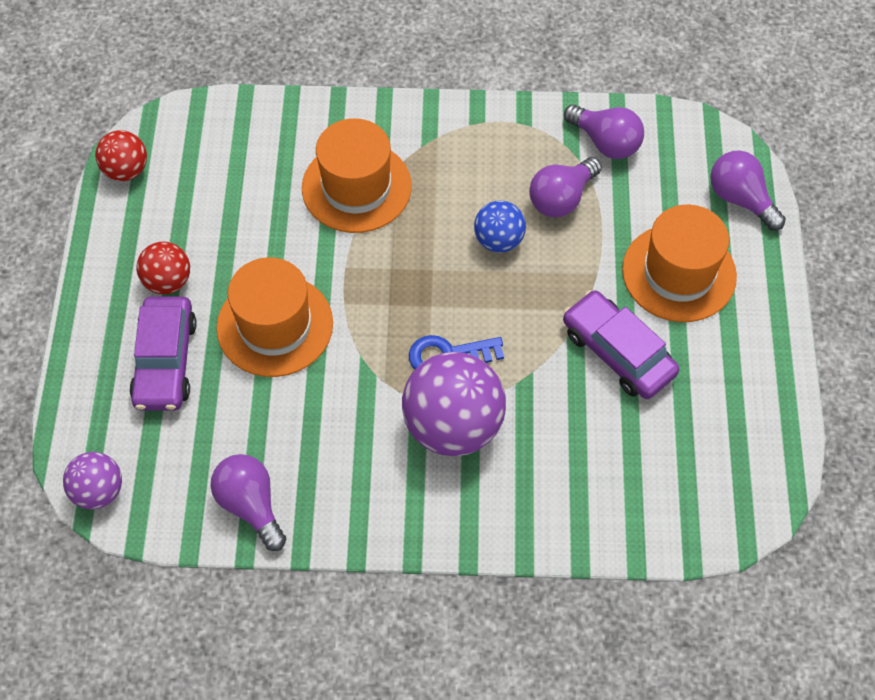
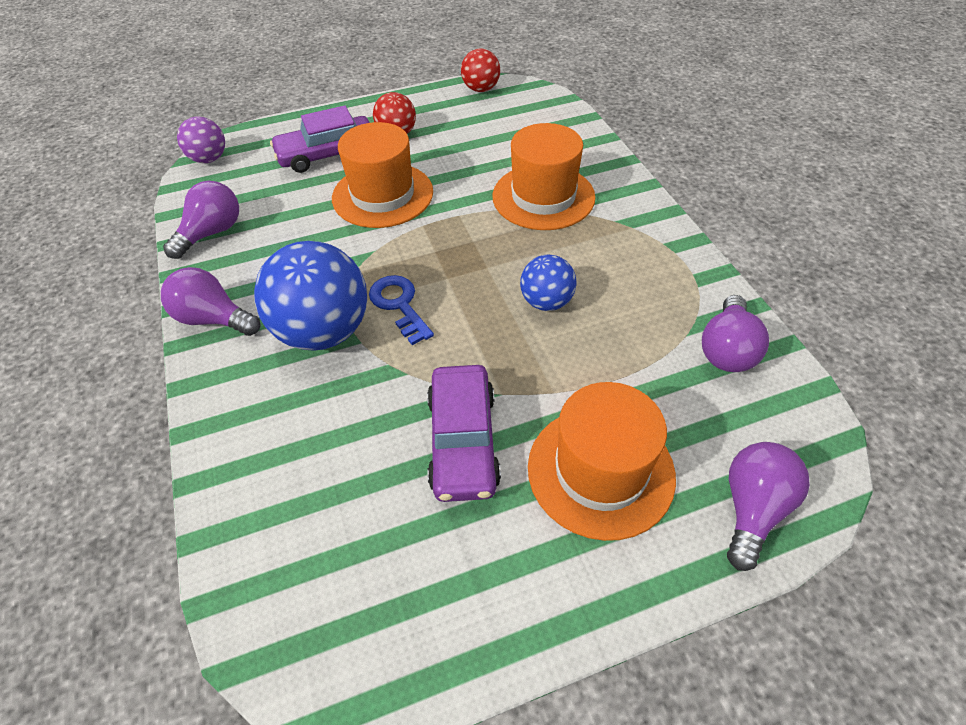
camera: 70 degrees right, 10 degrees down
(453, 425) = (324, 331): purple ball -> blue ball
(561, 198) = (628, 334): purple light bulb -> purple light bulb (214, 319)
(618, 352) = (463, 441): purple car -> purple car turned 150 degrees clockwise

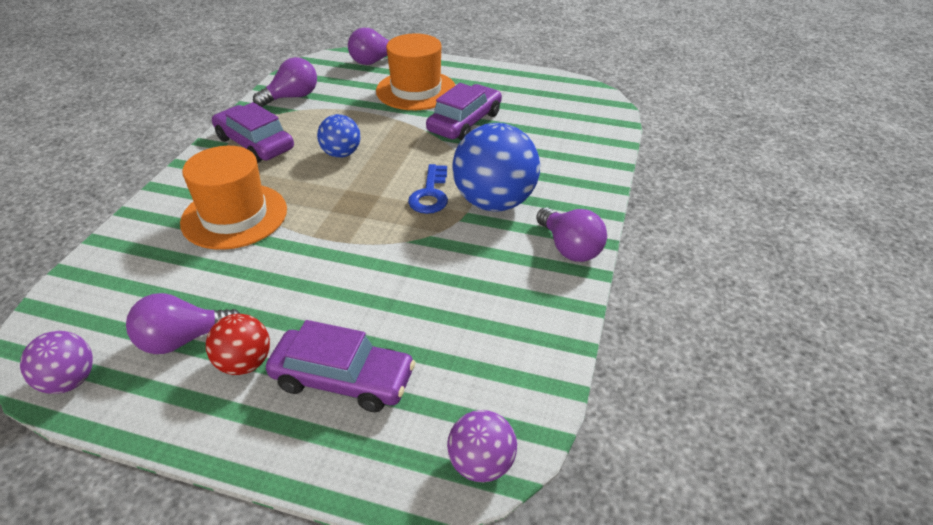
camera: 145 degrees left, 10 degrees down
(212, 233) = (533, 335): purple light bulb -> purple light bulb (183, 340)
(382, 195) = (346, 289): orange hat -> none
(481, 89) = (69, 381): red ball -> purple ball
(648, 264) = (255, 143): none -> purple car

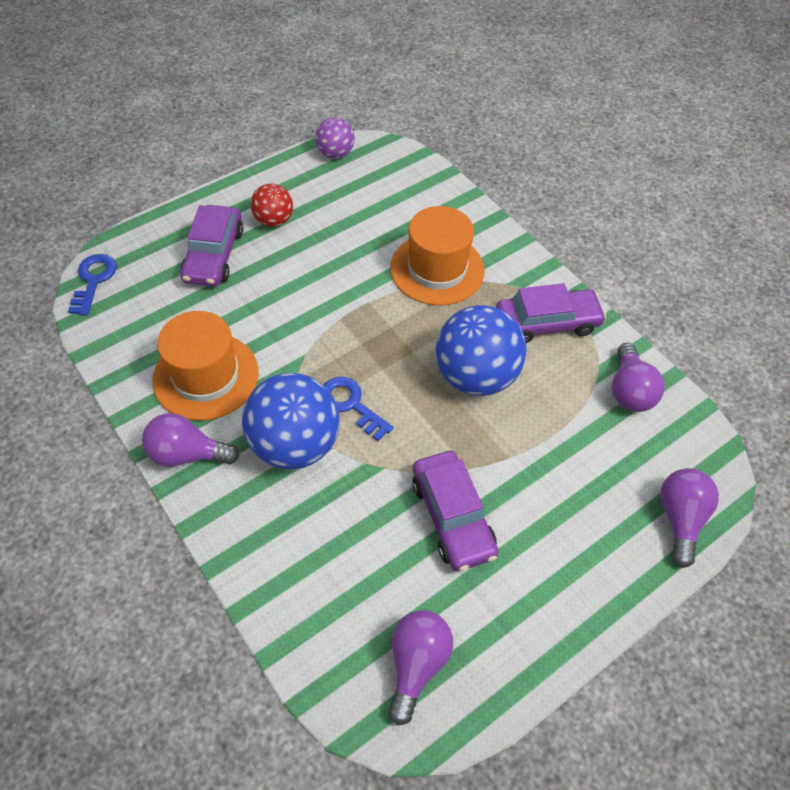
camera: 125 degrees right, 15 degrees up
(183, 340) = (322, 202): purple light bulb -> purple light bulb (416, 663)
(341, 154) = (475, 376): blue ball -> blue ball, size x1.83
(343, 379) = (214, 255): purple car -> purple car turned 45 degrees counterclockwise
(416, 90) = (565, 515): orange hat -> orange hat (206, 376)
(481, 464) = (93, 280): purple ball -> blue key

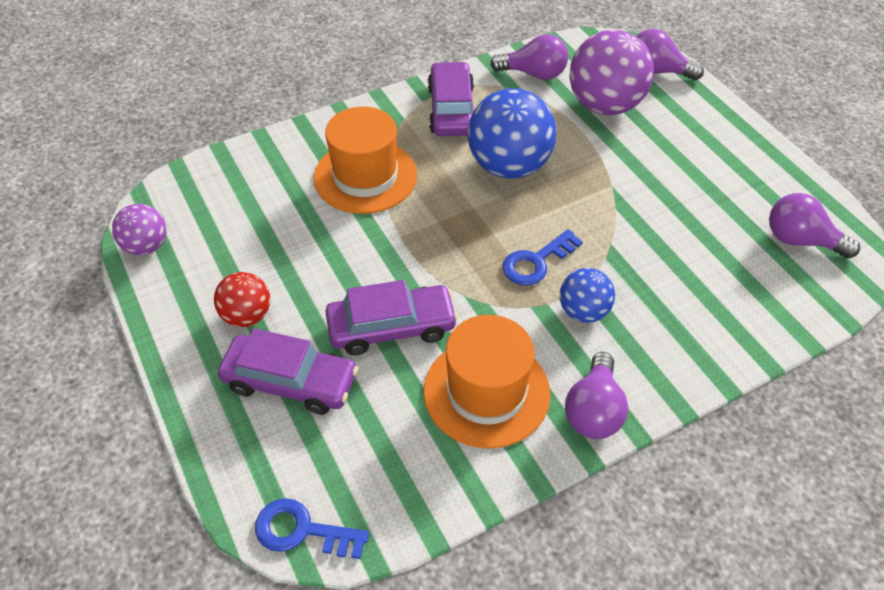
camera: 80 degrees left, 5 degrees down
(295, 444) = (583, 311): blue ball -> blue ball, size x0.55
(452, 516) = (661, 201): purple car -> purple car (391, 327)
(596, 461) = (604, 105): none -> purple ball

